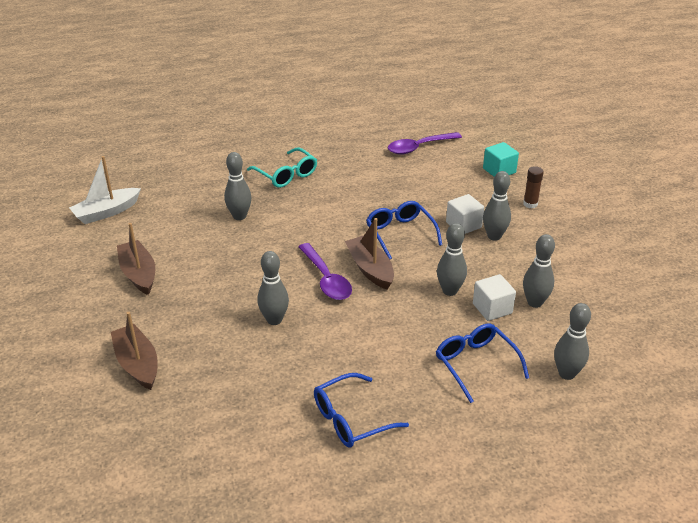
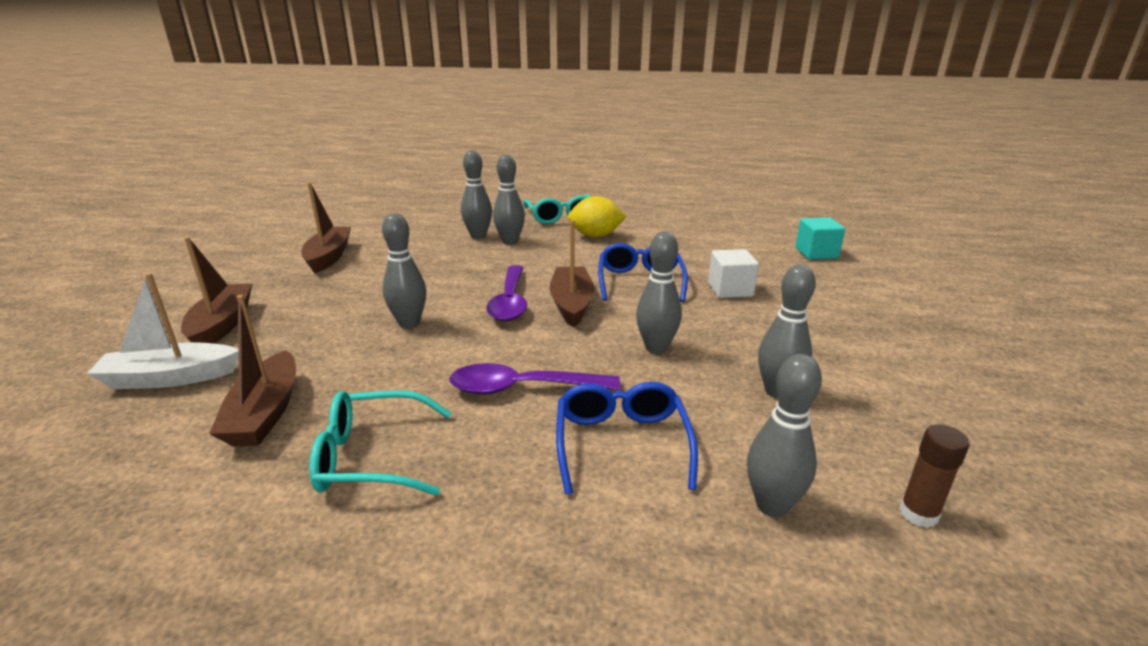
camera: 25 degrees right, 10 degrees down
(106, 212) = (363, 212): white boat -> white boat (170, 378)
(256, 416) = (265, 412): none -> brown boat
(332, 191) = (595, 236): none -> yellow lemon
(351, 419) = (372, 457): blue glasses -> turquoise glasses
(419, 147) = (727, 221): purple spoon -> purple spoon (522, 388)
(492, 308) = (703, 382): white cube -> none
(494, 236) = (765, 308): grey bowling pin -> grey bowling pin (510, 241)
(530, 204) = (840, 288): brown glue stick -> brown glue stick (918, 514)

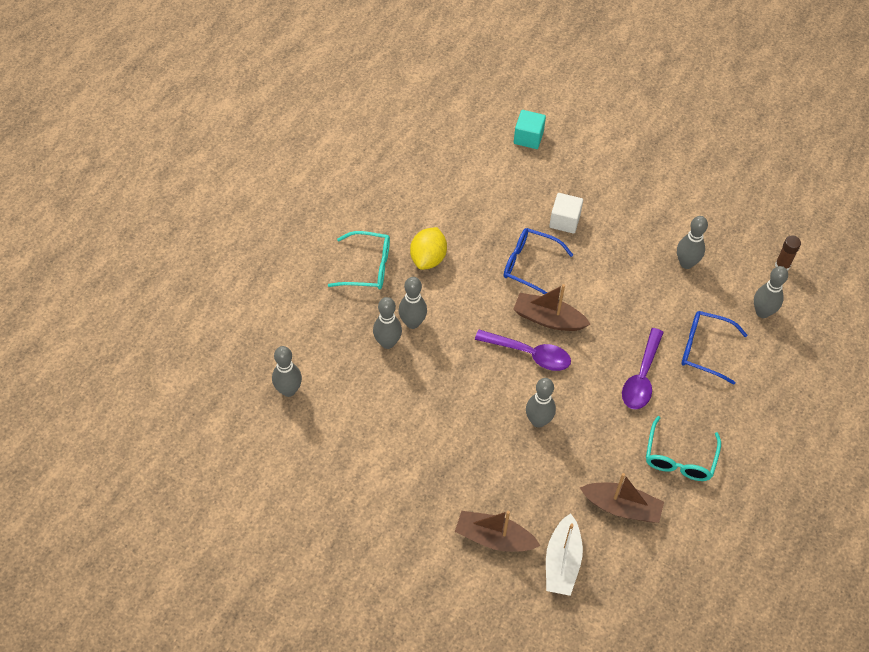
camera: 70 degrees left, 30 degrees up
(329, 257) = (386, 463): brown boat -> none
(656, 348) = (623, 296): grey bowling pin -> grey bowling pin (288, 390)

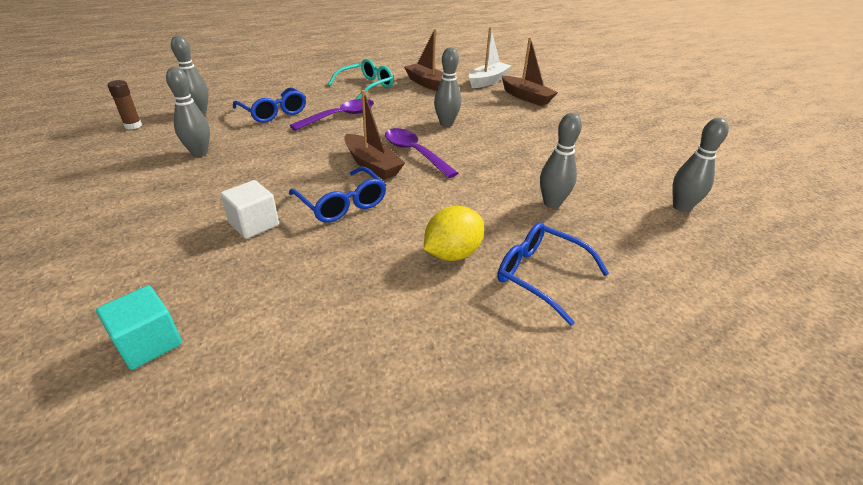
camera: 150 degrees left, 20 degrees down
(367, 267) = (540, 275): turquoise glasses -> blue glasses
(412, 323) = (513, 208): grey bowling pin -> none

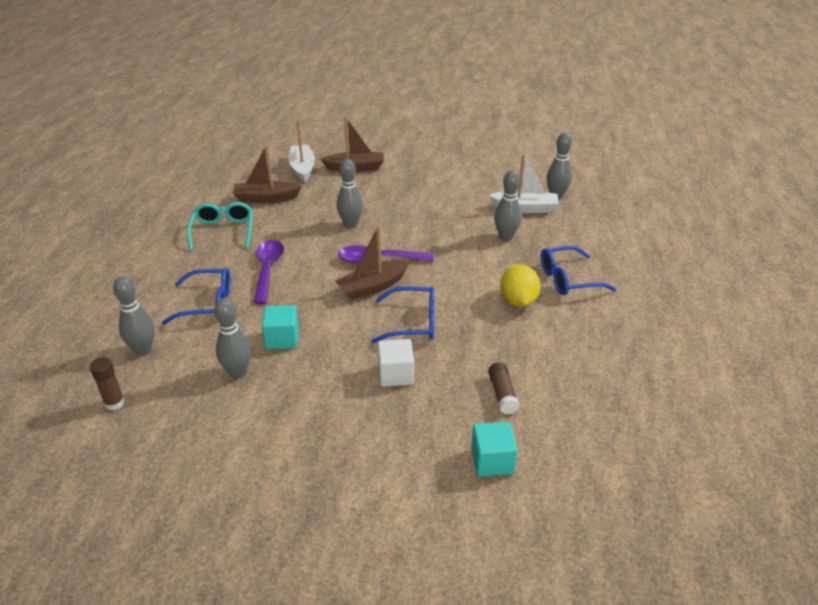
camera: 50 degrees left, 0 degrees up
(258, 154) = (282, 338): none -> turquoise cube
(274, 305) = (502, 394): none -> brown glue stick
(372, 165) = (373, 287): brown boat -> brown boat turned 150 degrees clockwise
(621, 196) = (525, 208): none -> white boat

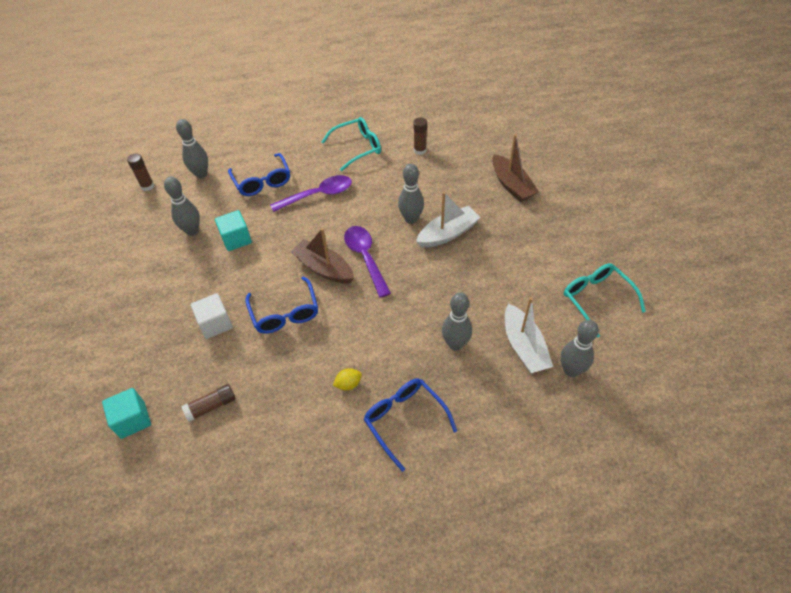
camera: 70 degrees right, 15 degrees up
(266, 198) = (420, 150): brown boat -> brown glue stick
(302, 169) = (484, 151): white boat -> white boat (447, 234)
(499, 168) = (597, 299): none -> turquoise glasses
(518, 301) = (348, 384): yellow lemon -> yellow lemon, size x0.52

